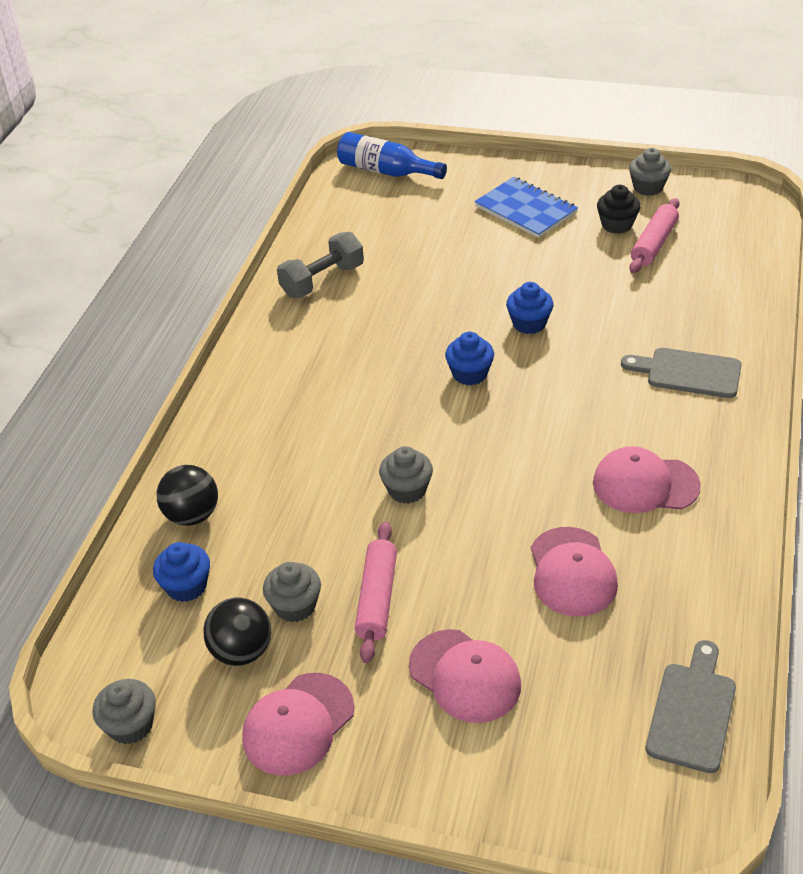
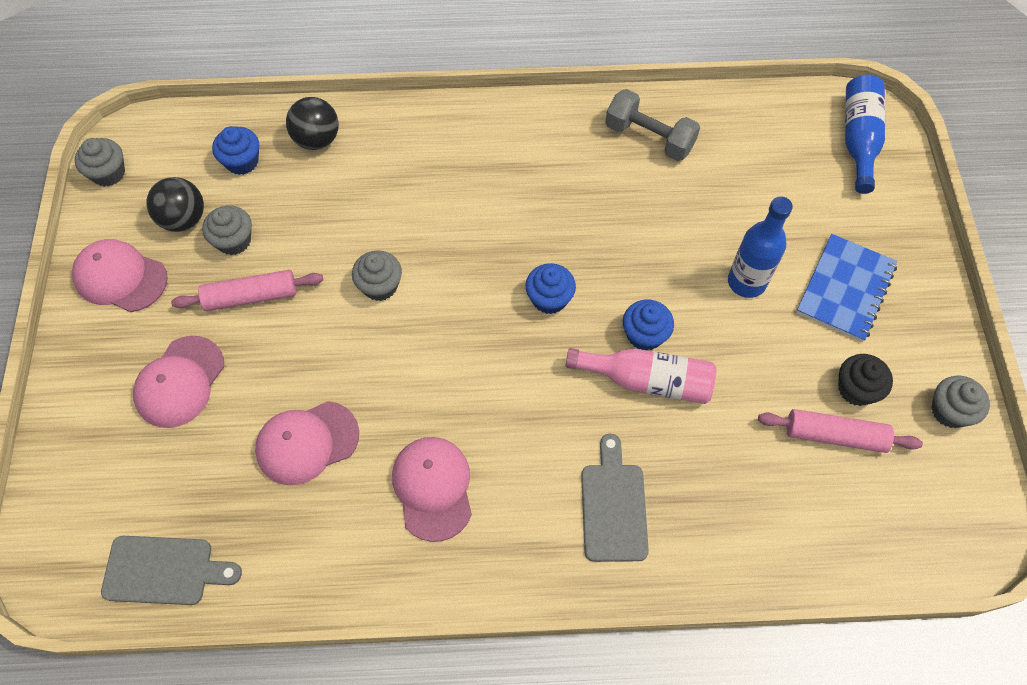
camera: 70 degrees right, 20 degrees up
(499, 257) = (746, 282): none -> blue bottle
(574, 331) = (647, 380): none -> pink bottle

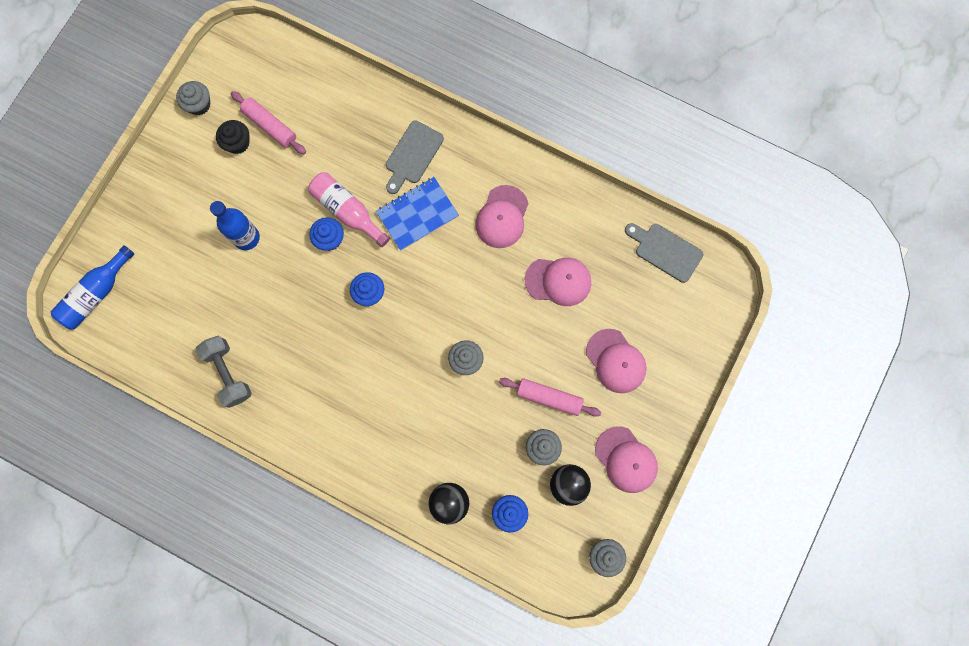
camera: 150 degrees left, 15 degrees up
(180, 382) = (616, 361): pink cap -> pink cap turned 90 degrees clockwise
(845, 289) = (193, 201): blue notebook -> blue notebook (417, 214)

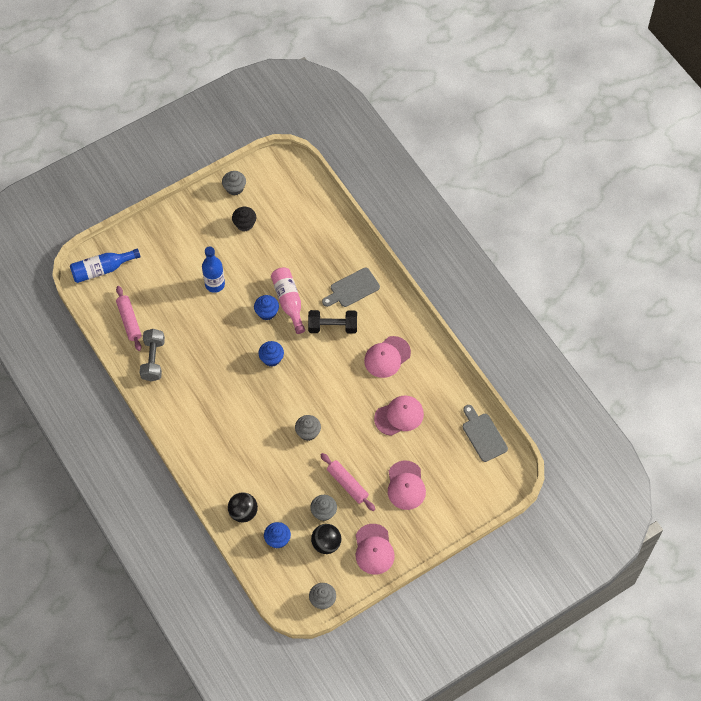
camera: 30 degrees right, 15 degrees down
(270, 126) = (271, 224): pink rolling pin -> pink rolling pin (129, 321)
(417, 214) = (332, 326): blue notebook -> black dumbbell
(558, 281) = (399, 416): pink cap -> pink cap turned 60 degrees counterclockwise

